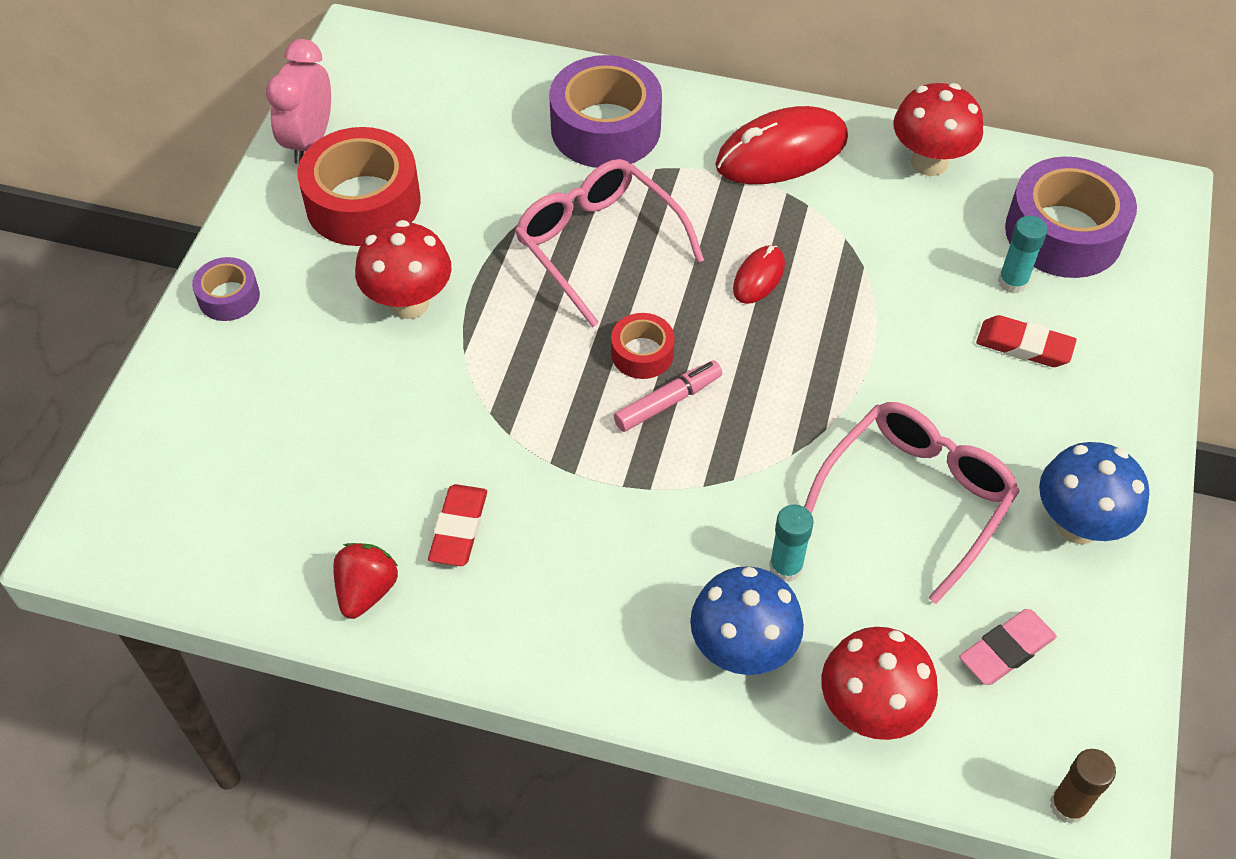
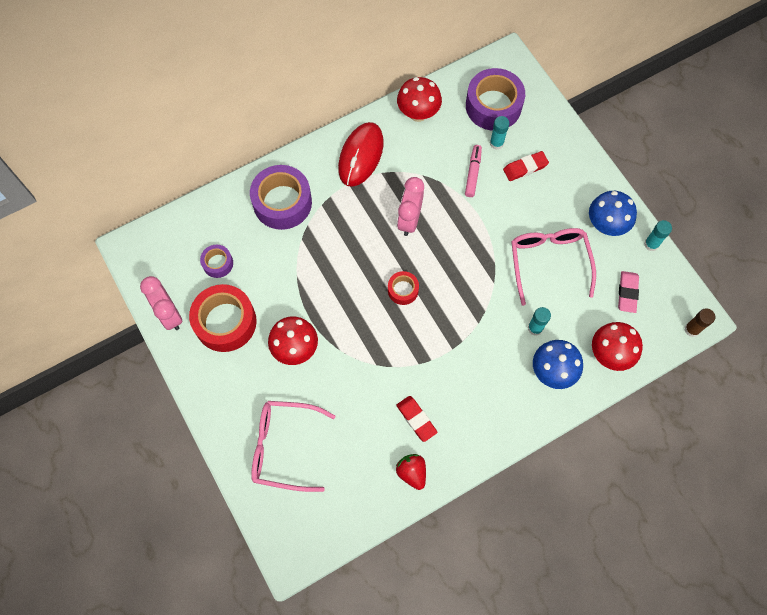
camera: 45 degrees left, 15 degrees up
(229, 297) = (222, 411): purple tape -> purple tape (218, 263)
(598, 245) = (337, 258): pink glasses -> pink glasses (284, 447)
(667, 402) = (432, 301): pink marker -> pink marker (473, 173)
(758, 277) = (409, 220): red mouse -> pink clock
(1133, 616) = (651, 244): none -> turquoise glue stick

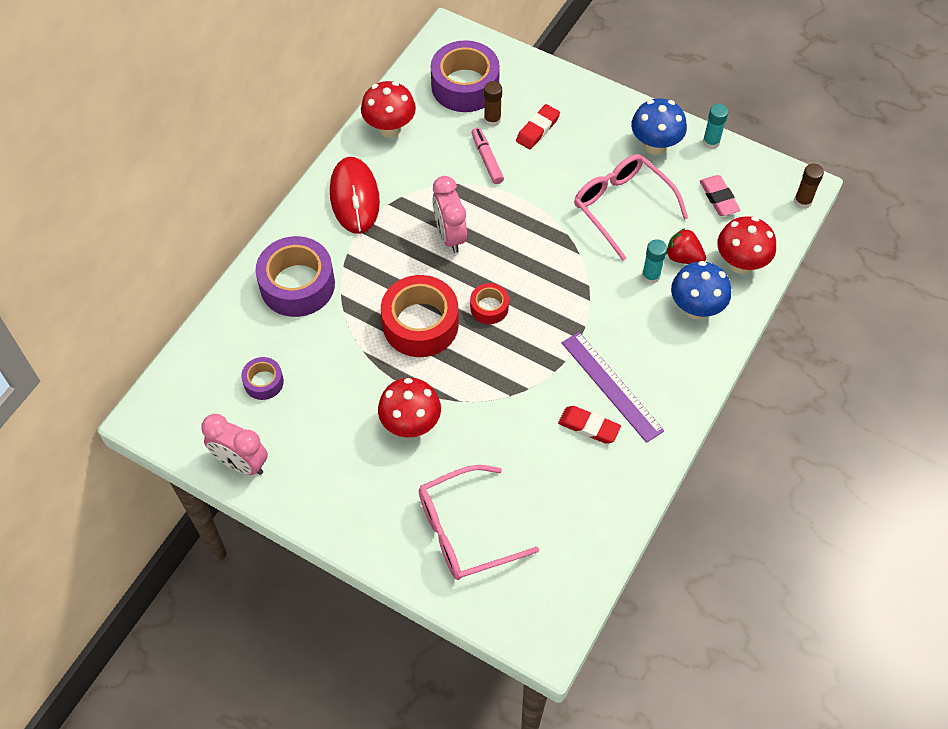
camera: 30 degrees left, 10 degrees down
(225, 322) = (312, 438): red tape -> red tape (420, 324)
(412, 472) = (619, 481): red strawberry -> red strawberry (683, 257)
(452, 397) = (612, 386): none -> purple ruler
(496, 143) = (492, 120): turquoise glue stick -> brown glue stick

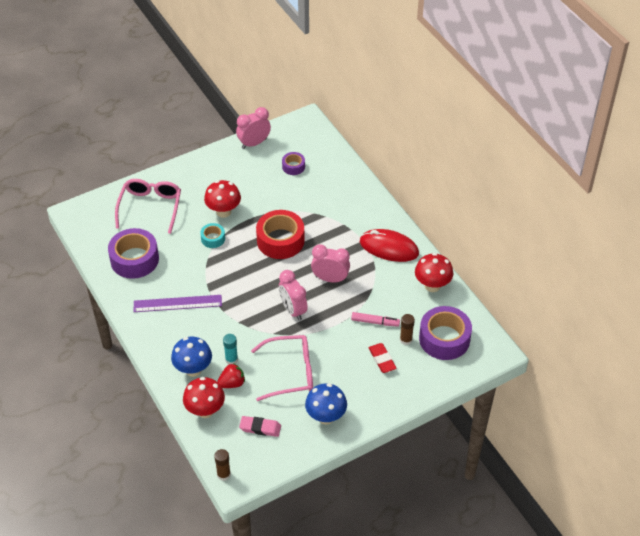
camera: 120 degrees right, 10 degrees down
(297, 285) = (344, 201): purple tape -> purple tape (134, 259)
(471, 409) = (213, 238): none -> turquoise tape
(489, 307) = (268, 274): red tape -> none
(528, 250) = (293, 310): none -> pink clock
(589, 427) = (163, 281): red eraser -> none
(711, 142) = (307, 450): turquoise glue stick -> none

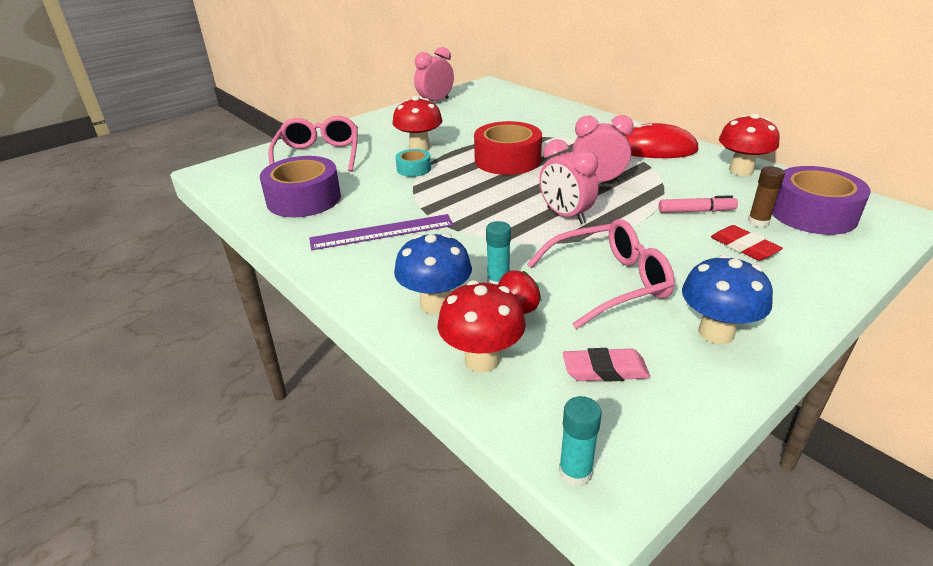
camera: 10 degrees left, 15 degrees down
(223, 474) = (575, 472): brown glue stick -> turquoise glue stick
(293, 166) = (490, 110): purple tape -> none

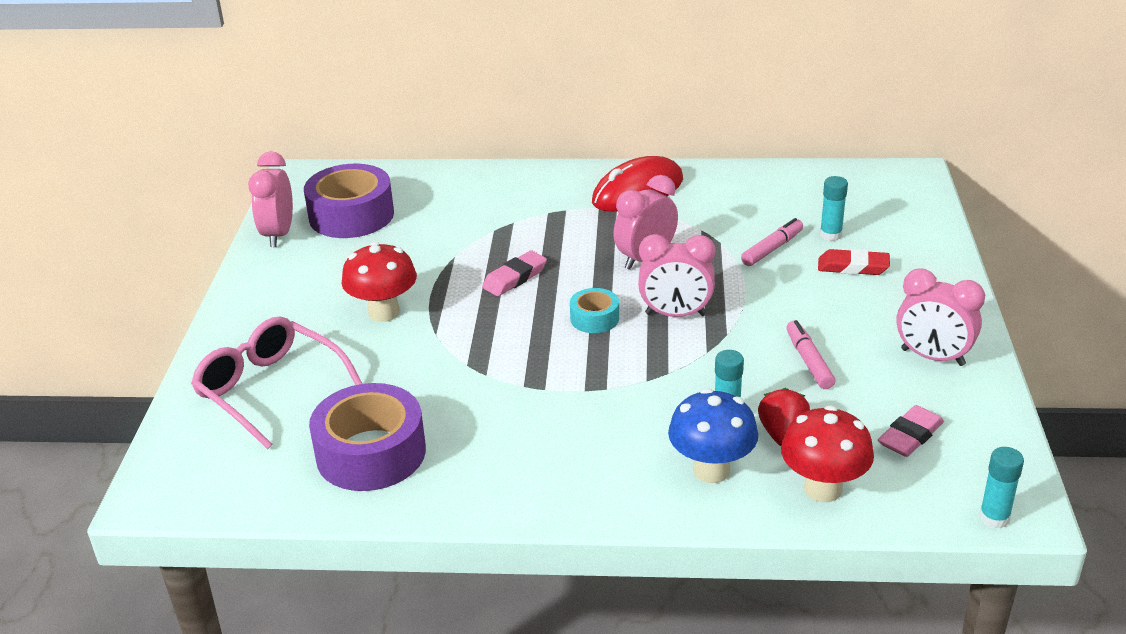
camera: 45 degrees left, 0 degrees up
(382, 232) = (536, 436): purple ruler -> none
(414, 169) = (430, 344): turquoise tape -> turquoise tape (594, 318)
(507, 160) = (515, 278): red tape -> pink eraser
(609, 283) = (809, 361): pink glasses -> pink marker
(716, 332) = (932, 357): blue mushroom -> pink clock
(741, 170) = (746, 181): red mushroom -> none
(758, 222) = (830, 235): brown glue stick -> turquoise glue stick
(812, 214) = (856, 204): purple tape -> purple tape (351, 215)

